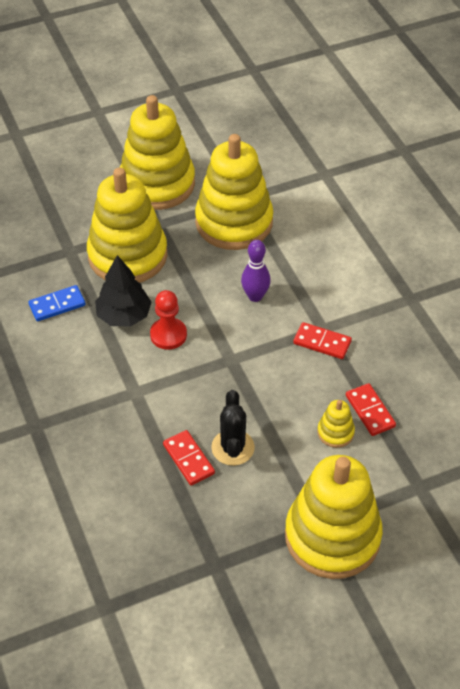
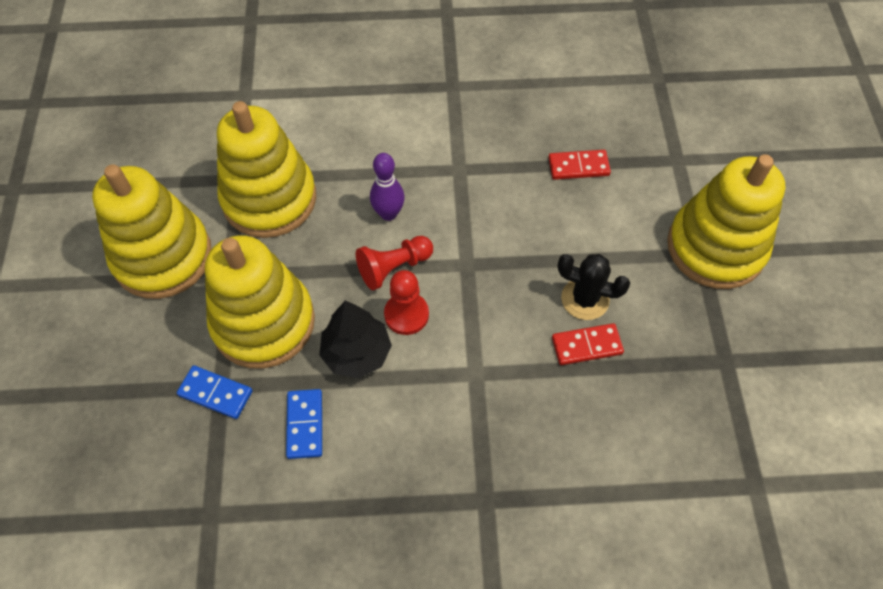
camera: 70 degrees left, 10 degrees up
(63, 250) = (215, 393): none -> blue domino
(206, 315) = (394, 268): none -> red pawn
(322, 342) = (477, 176): red domino -> none
(335, 432) = (594, 203): yellow stacking toy -> none

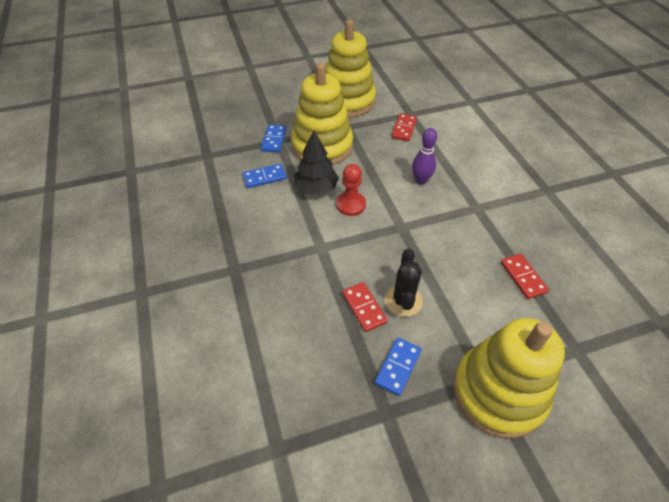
camera: 75 degrees right, 10 degrees down
(269, 199) = (404, 129): yellow stacking toy -> red domino
(394, 268) = (382, 191): red pawn -> none
(673, 332) = (397, 367): none -> blue domino

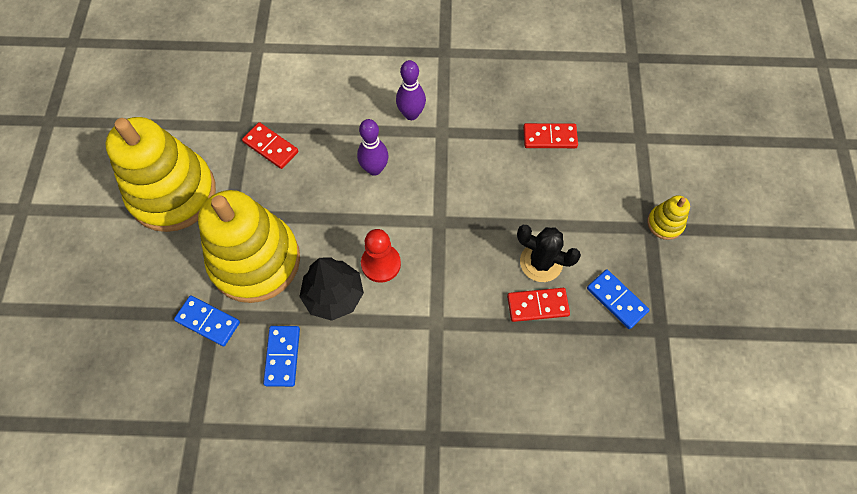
camera: 70 degrees left, 15 degrees up
(478, 187) = (411, 114): none -> purple bowling pin
(498, 392) = (665, 223): yellow stacking toy -> yellow stacking toy, size x0.41

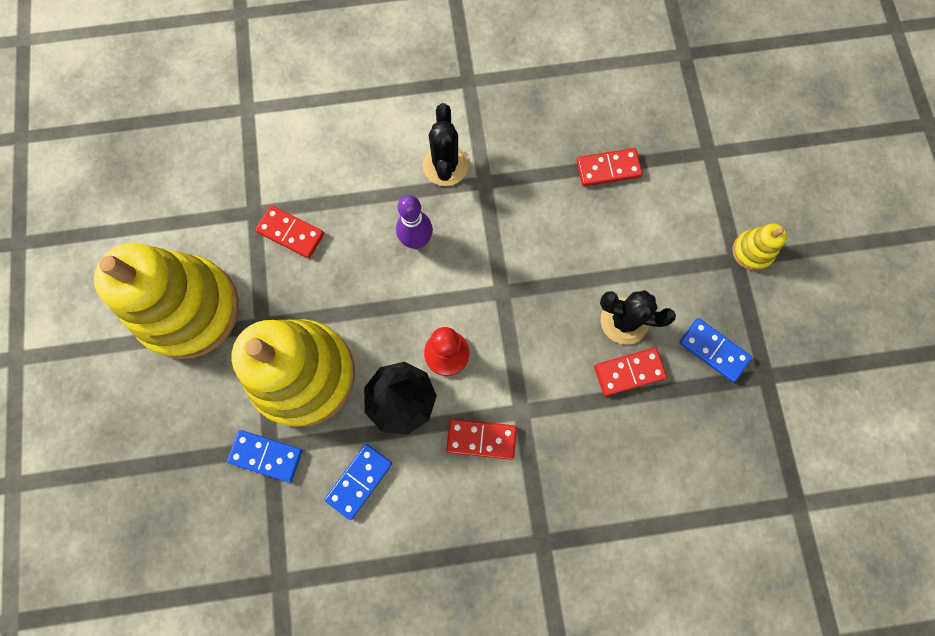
camera: 10 degrees left, 10 degrees up
(282, 356) = (359, 481): blue domino -> blue domino turned 45 degrees clockwise
(396, 339) = (481, 439): none -> red domino
(411, 114) = (445, 165): purple bowling pin -> black cactus

